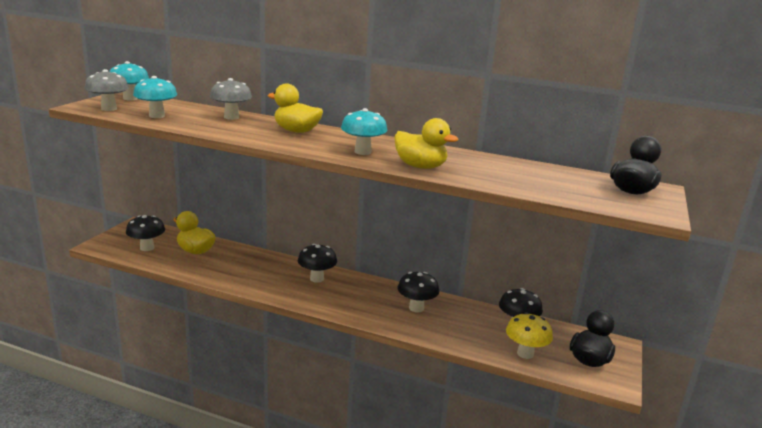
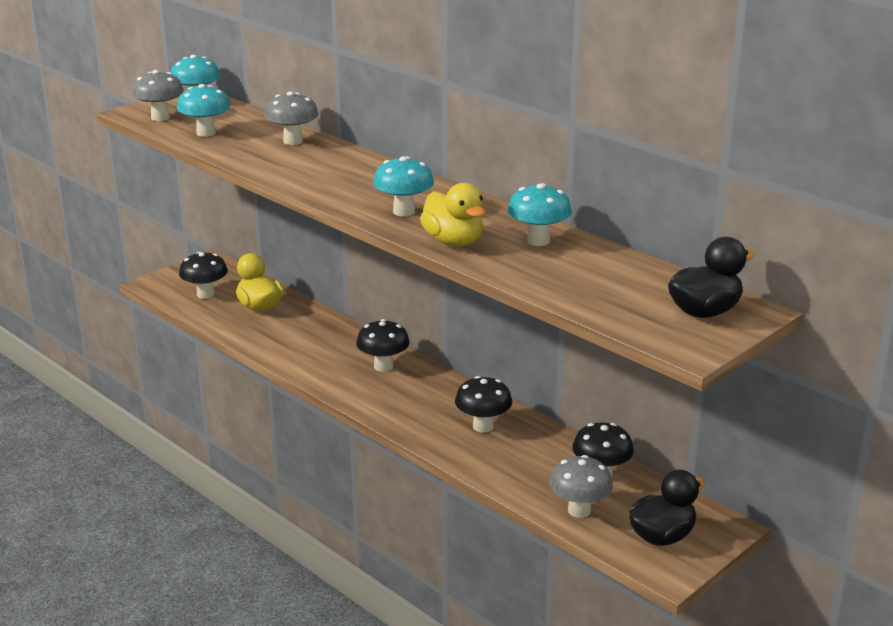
camera: 25 degrees right, 5 degrees up
(296, 131) = (353, 170): yellow duck -> none
(475, 161) = (538, 241): none -> turquoise mushroom
(525, 353) = (579, 510): yellow mushroom -> grey mushroom

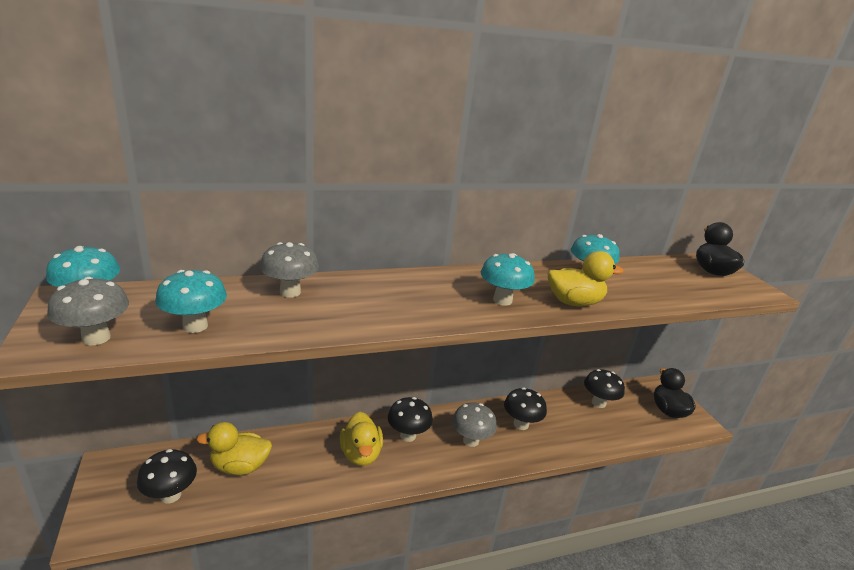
camera: 65 degrees left, 0 degrees up
(331, 351) = (361, 454): none -> yellow duck
(579, 510) = (634, 428): grey mushroom -> grey mushroom (471, 440)

